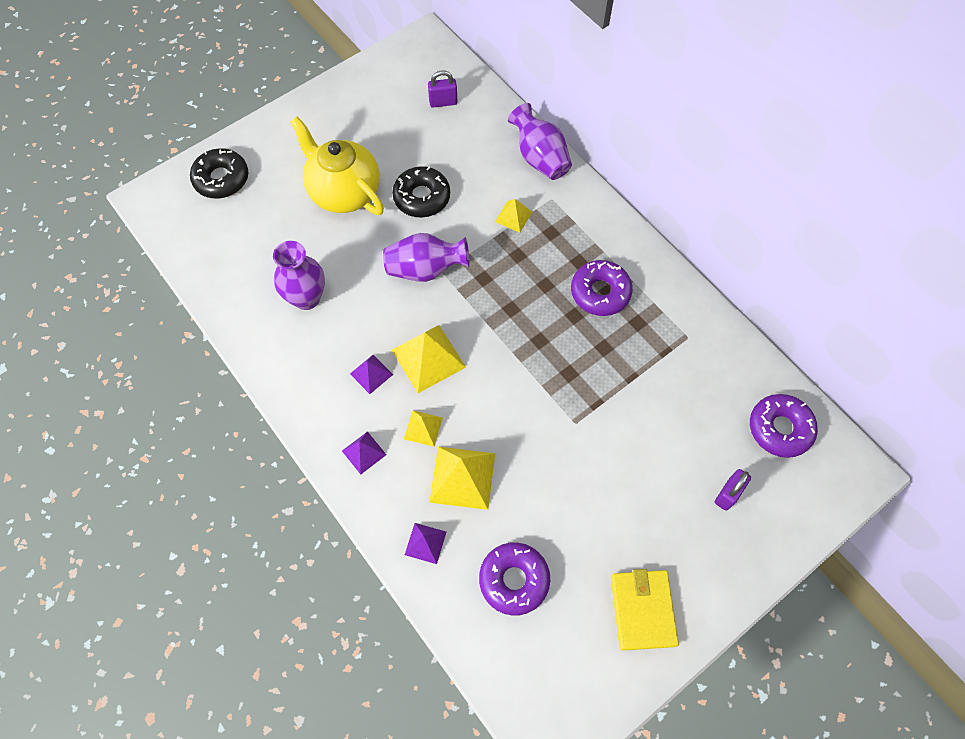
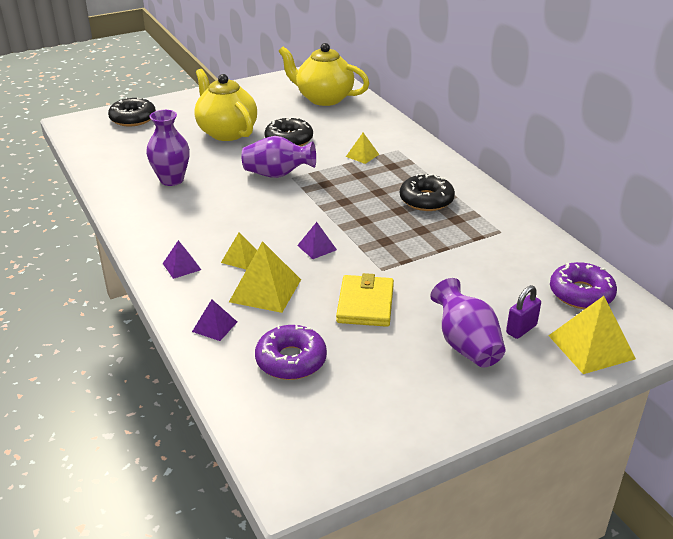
camera: 10 degrees right, 30 degrees down
(371, 374) = (208, 224): purple pyramid -> purple pyramid (317, 247)
(428, 358) = (261, 220): yellow pyramid -> yellow pyramid (591, 347)
(443, 102) = (324, 98): purple padlock -> yellow teapot
(540, 158) = (394, 129): purple vase -> purple vase (466, 345)
(600, 292) = (426, 200): purple donut -> black donut
(642, 610) = (415, 397): yellow wallet -> yellow wallet (365, 304)

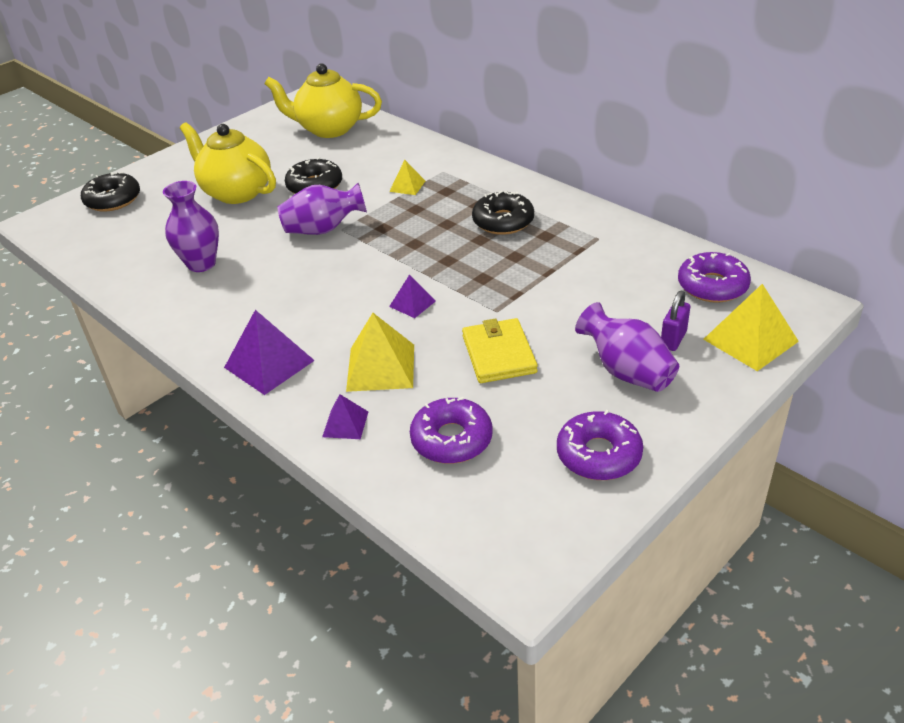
camera: 15 degrees left, 5 degrees up
(181, 266) = (269, 364): purple pyramid -> purple pyramid, size x1.80
(241, 258) = (333, 337): yellow pyramid -> none
(405, 405) = (598, 454): none -> purple donut

